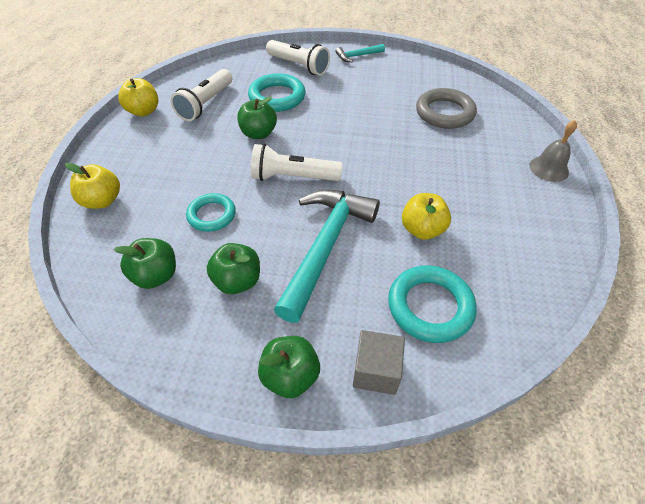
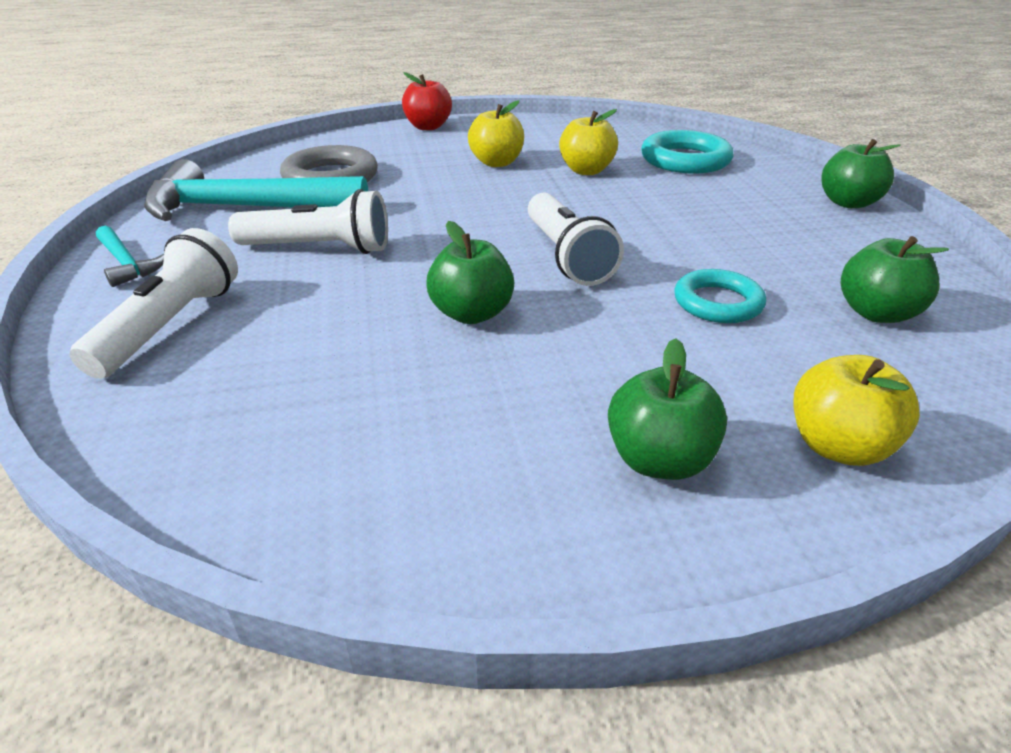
camera: 110 degrees left, 15 degrees down
(144, 111) = (478, 542): yellow apple -> yellow apple (496, 163)
(206, 104) = (388, 422): white flashlight -> white flashlight (319, 248)
(237, 281) = (794, 252): green apple -> green apple (659, 460)
(277, 97) = (324, 324): turquoise ring -> none
(325, 246) = (672, 213): turquoise hammer -> turquoise hammer (245, 208)
(376, 371) = (783, 172): grey cube -> none
(549, 168) = (428, 127): grey bell -> red apple

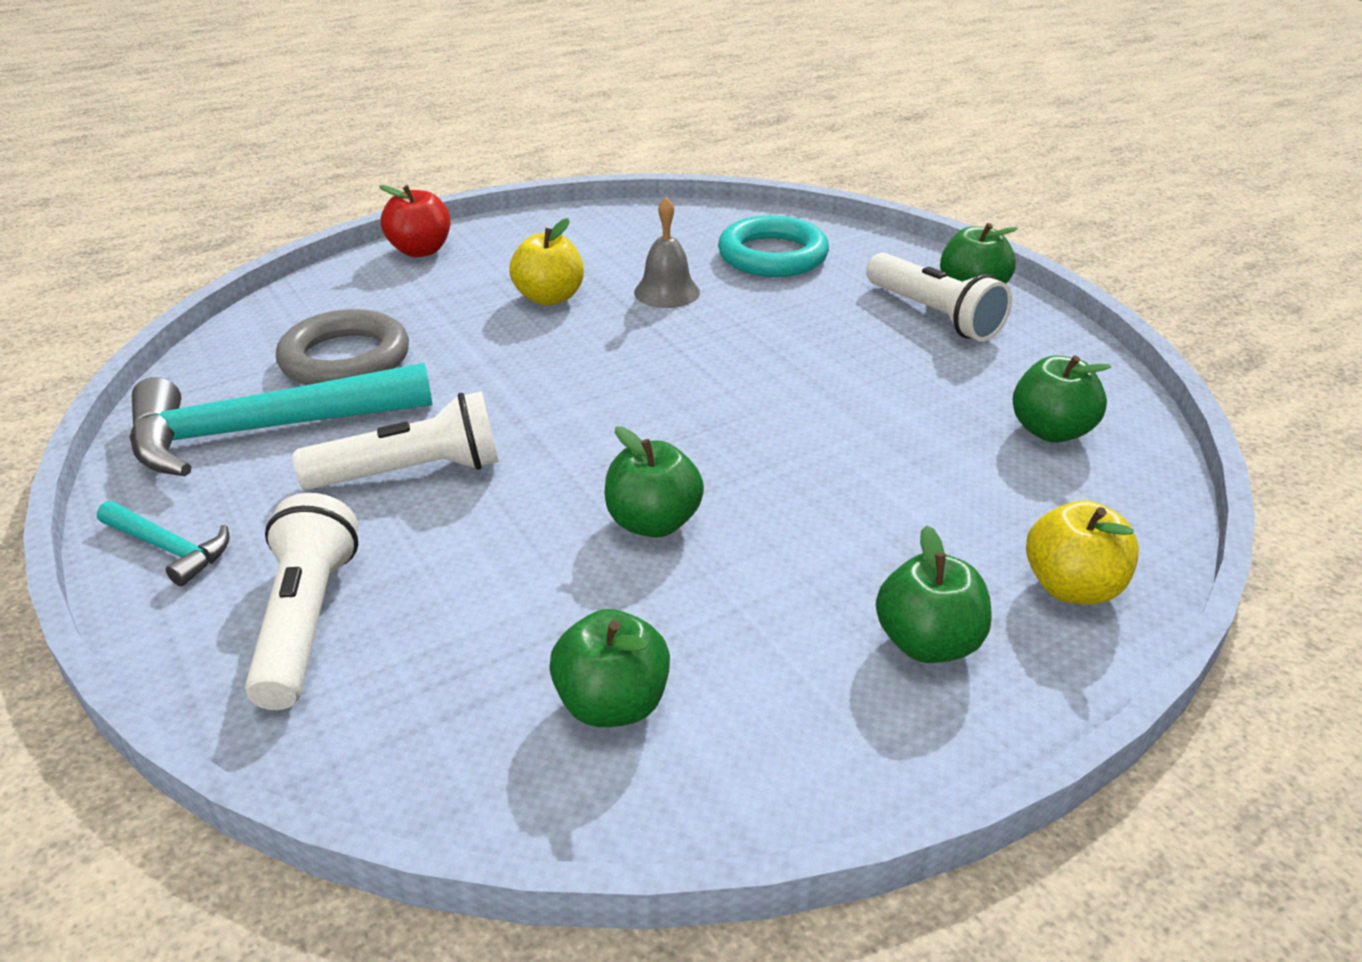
camera: 20 degrees left, 0 degrees up
(342, 439) = (612, 704): none -> green apple
(566, 256) = (712, 423): white flashlight -> white flashlight (934, 315)
(586, 171) = (667, 292): yellow apple -> grey bell
(717, 303) = (899, 451): turquoise ring -> none

